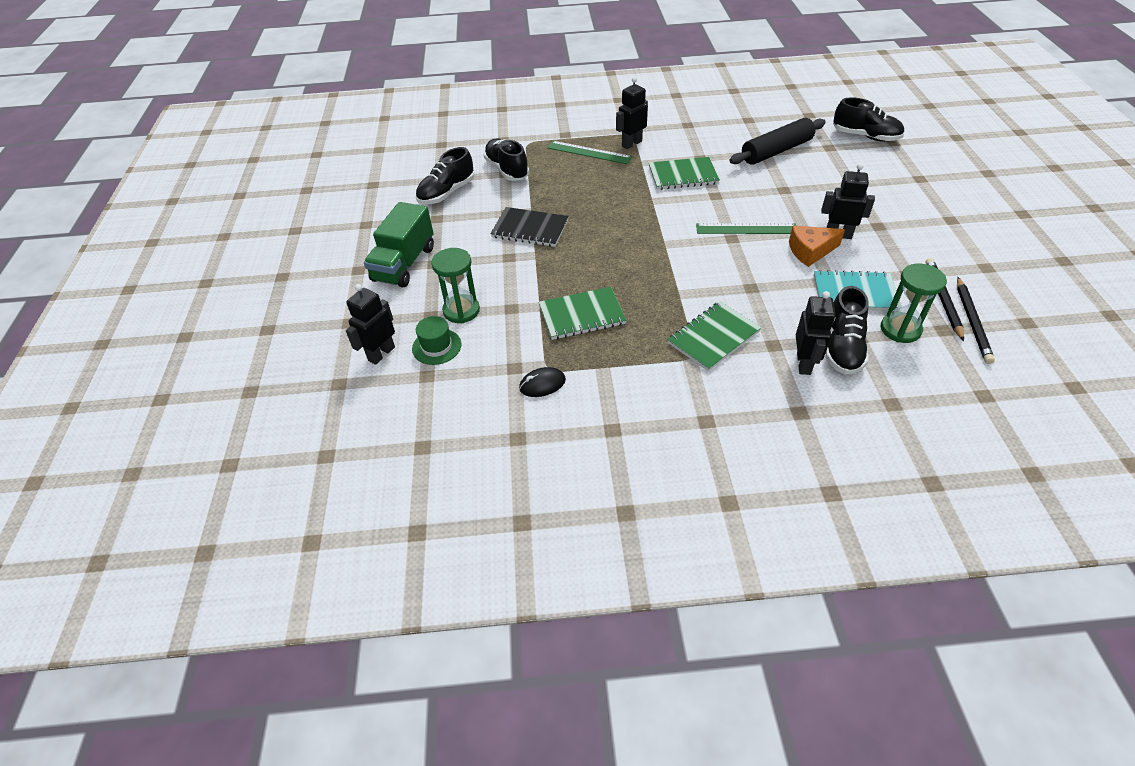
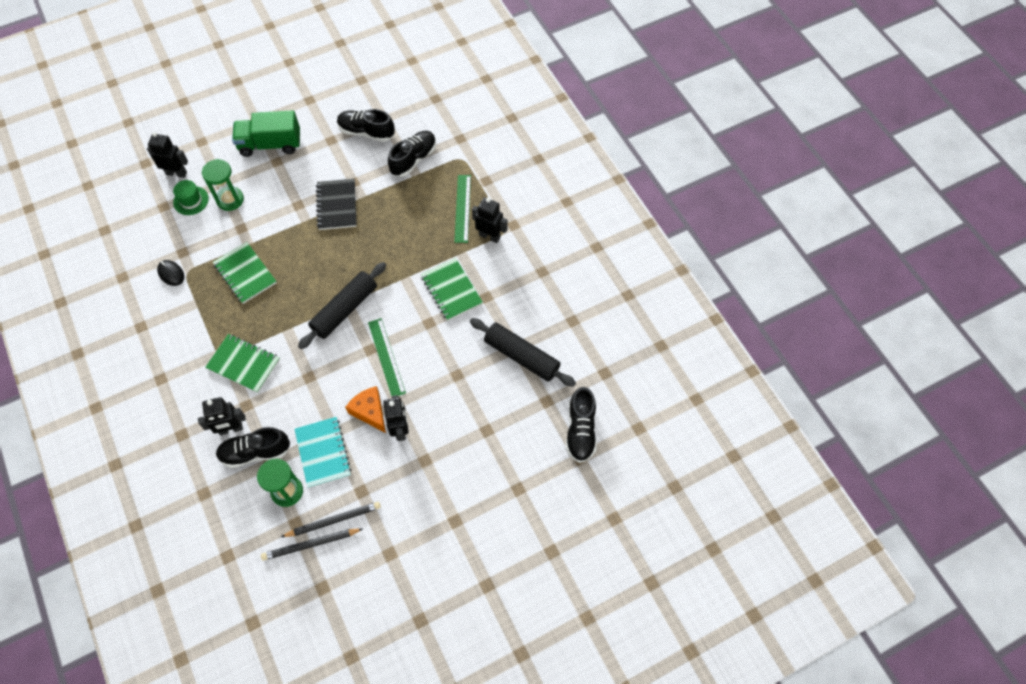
camera: 65 degrees right, 15 degrees up
(673, 247) = (344, 309): none -> black rolling pin

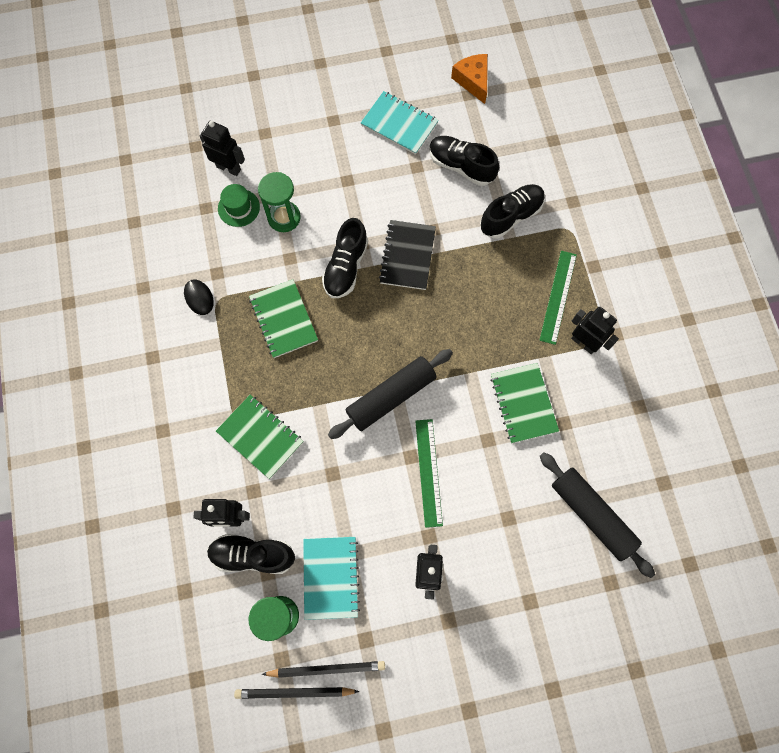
camera: 15 degrees right, 10 degrees up
(270, 144) = (344, 156): green truck -> none
(310, 112) = (399, 124): none -> turquoise notebook
(370, 411) = (395, 538): orange cheese -> orange cheese (473, 81)
(580, 431) = (645, 634): black shoe -> black shoe (346, 267)

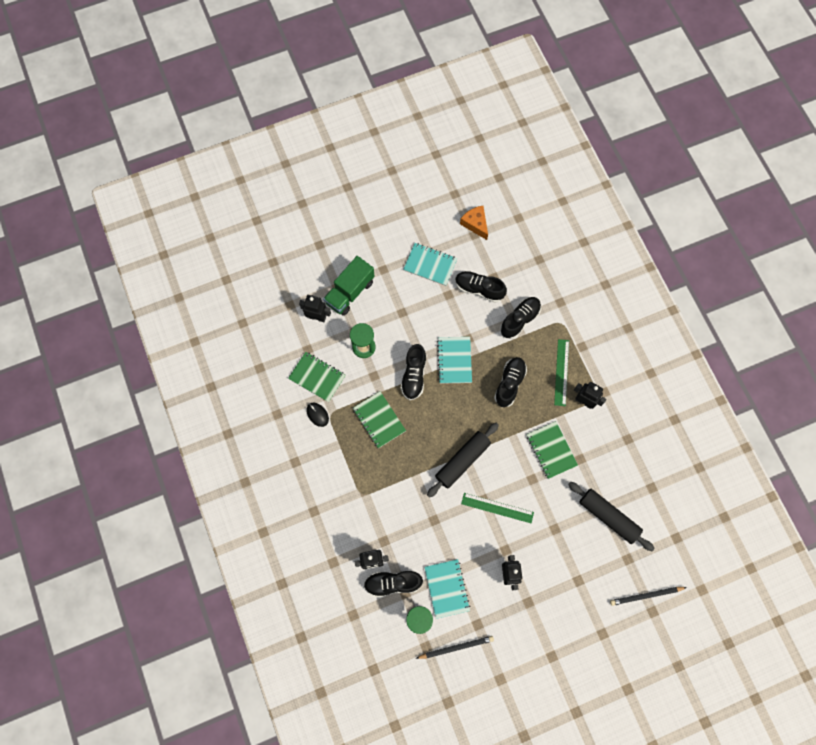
camera: 10 degrees left, 0 degrees up
(238, 208) = (330, 345): green hat -> none
(260, 437) = (380, 504): green notebook -> green notebook (317, 377)
(281, 142) = (350, 292): none -> green truck
(294, 692) = (438, 665): black pencil -> black pencil (646, 595)
(407, 256) = (454, 360): black notebook -> turquoise notebook
(429, 472) = (497, 507): green ruler -> green ruler turned 60 degrees counterclockwise
(480, 300) = (509, 384): none -> black shoe

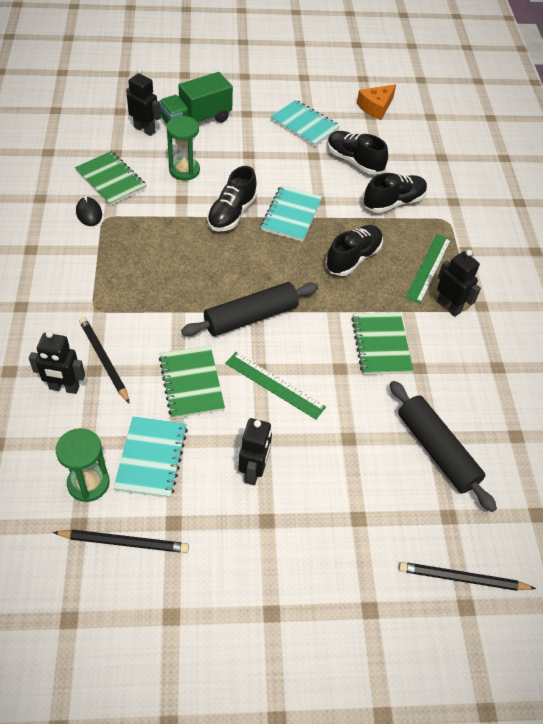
camera: 15 degrees right, 20 degrees down
(379, 420) = (163, 242): green notebook -> green notebook (191, 383)
(386, 531) = (104, 360): none -> black pencil
(393, 583) = (77, 424): black shoe -> none
(475, 224) = (376, 107): orange cheese -> orange cheese turned 120 degrees counterclockwise

